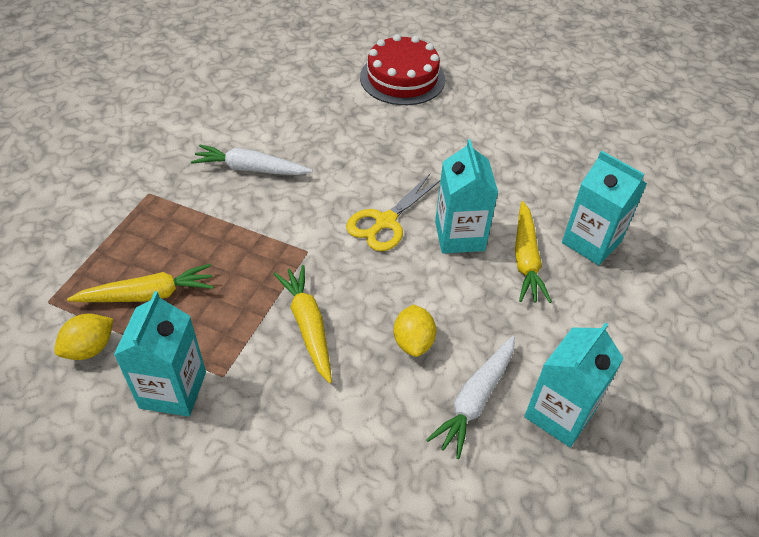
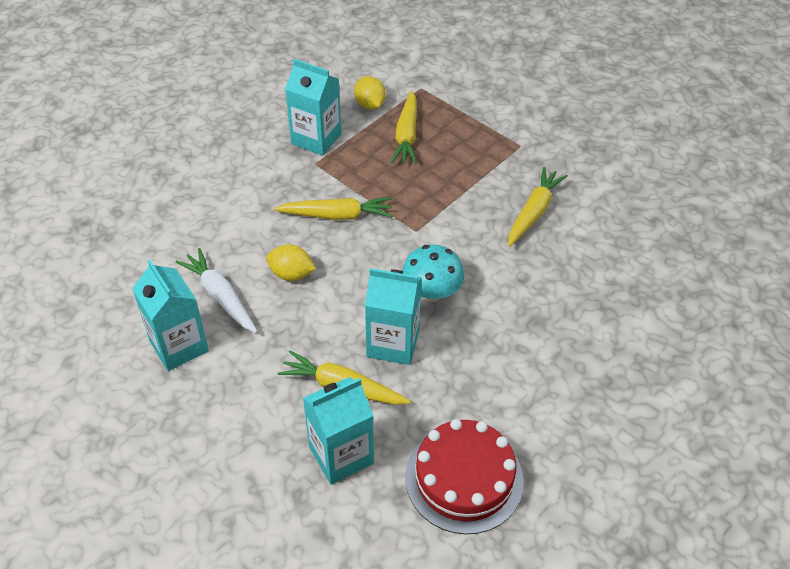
camera: 110 degrees right, 0 degrees up
(250, 169) = (533, 212): white carrot -> yellow carrot
(385, 222) = (431, 292): yellow scissors -> turquoise mushroom
(402, 78) = (665, 371): red cake -> red cake (464, 478)

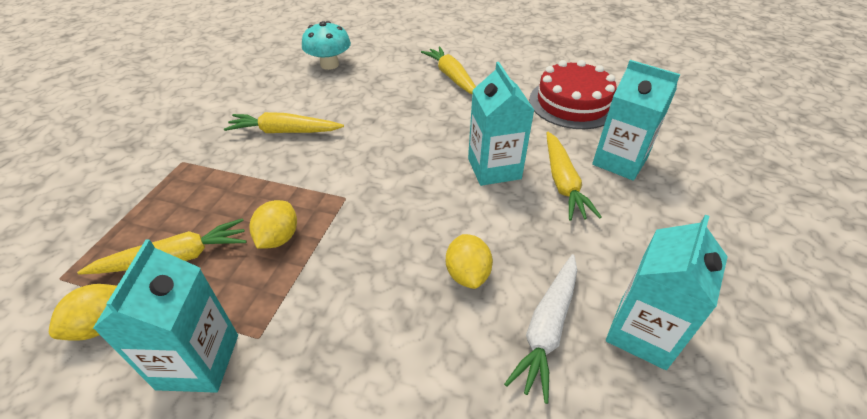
camera: 115 degrees left, 5 degrees down
(337, 215) = (352, 270): yellow carrot -> yellow carrot (451, 77)
(393, 185) = (278, 238): none -> yellow lemon
(431, 292) = (420, 163): turquoise mushroom -> turquoise mushroom (329, 64)

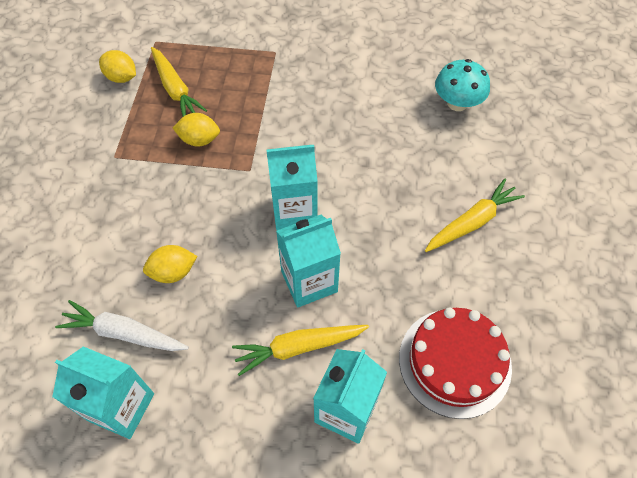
camera: 80 degrees right, 15 degrees up
(198, 361) = (97, 133): turquoise carton -> turquoise carton (294, 210)
(284, 132) = (329, 103): yellow carrot -> none

